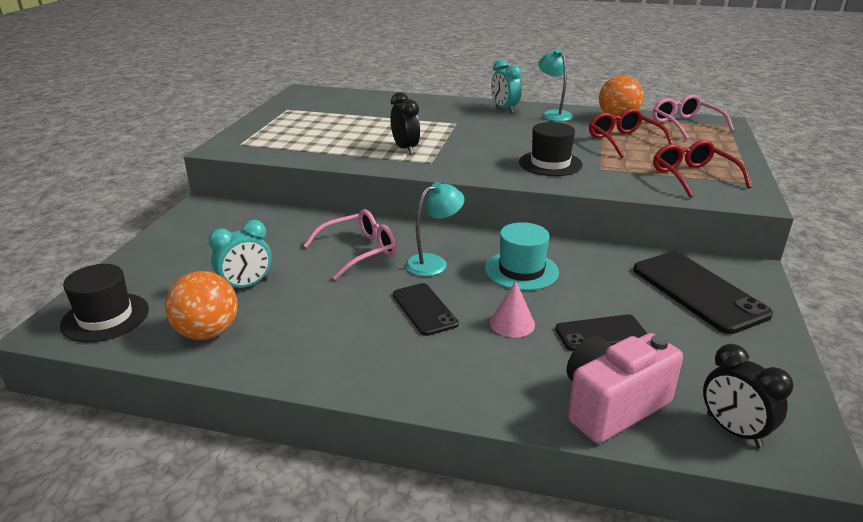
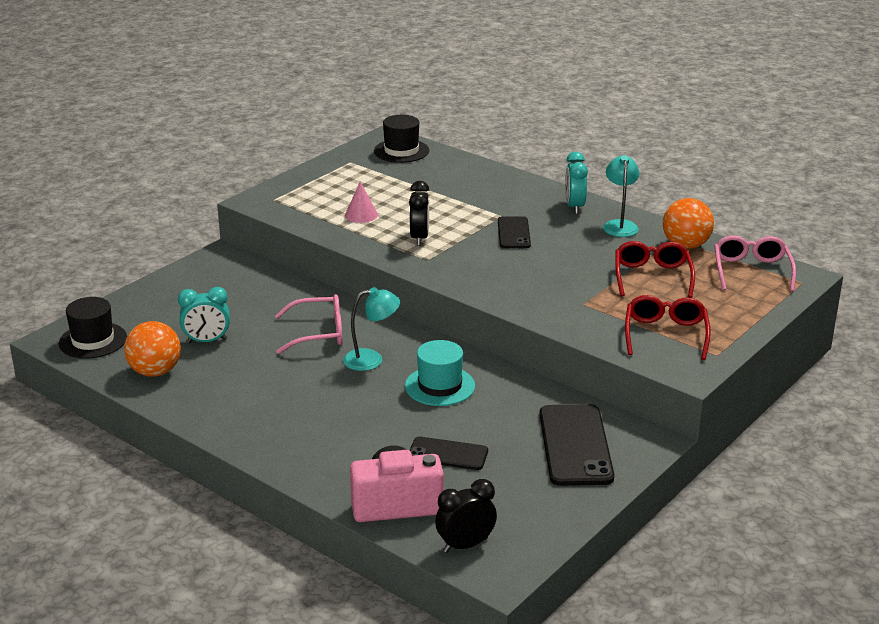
camera: 25 degrees right, 0 degrees up
(424, 309) = (327, 397): black phone -> black phone (514, 233)
(512, 323) = (385, 427): pink cone -> pink cone (361, 215)
(550, 163) = (541, 286): black hat -> black hat (401, 151)
(733, 430) = (465, 545): black clock -> black clock turned 75 degrees clockwise

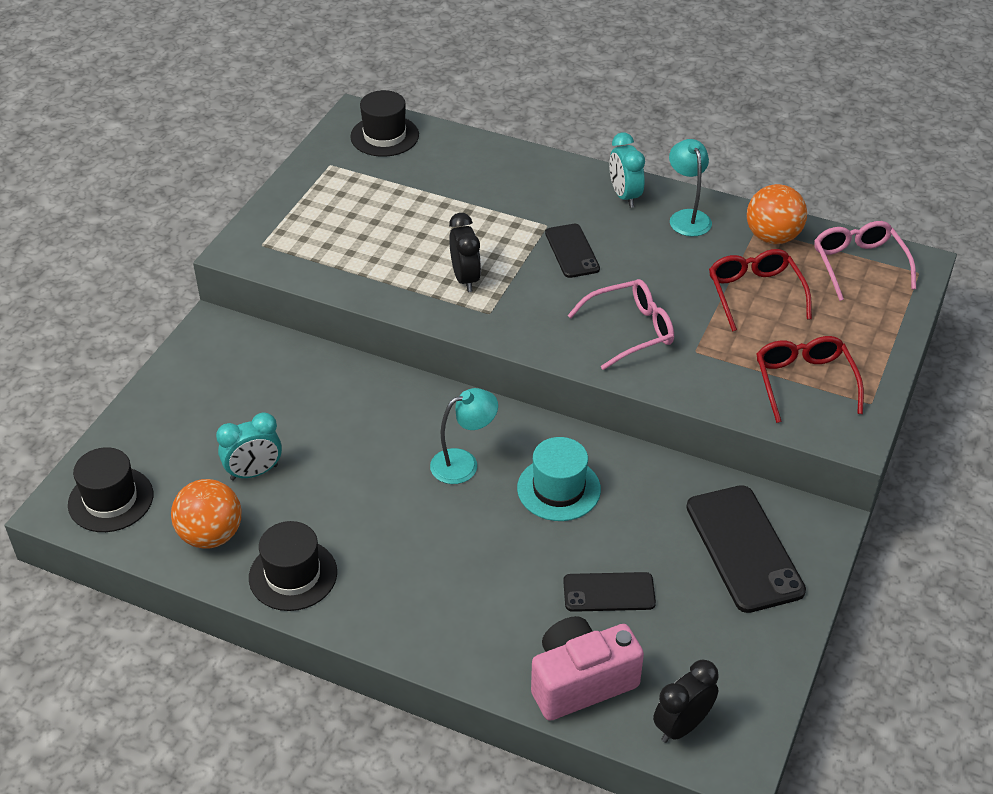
camera: 15 degrees left, 15 degrees up
(204, 404) = (293, 575): none -> black hat
(319, 333) = (384, 433): pink glasses -> pink glasses (630, 330)
(361, 215) = (380, 252): pink cone -> none

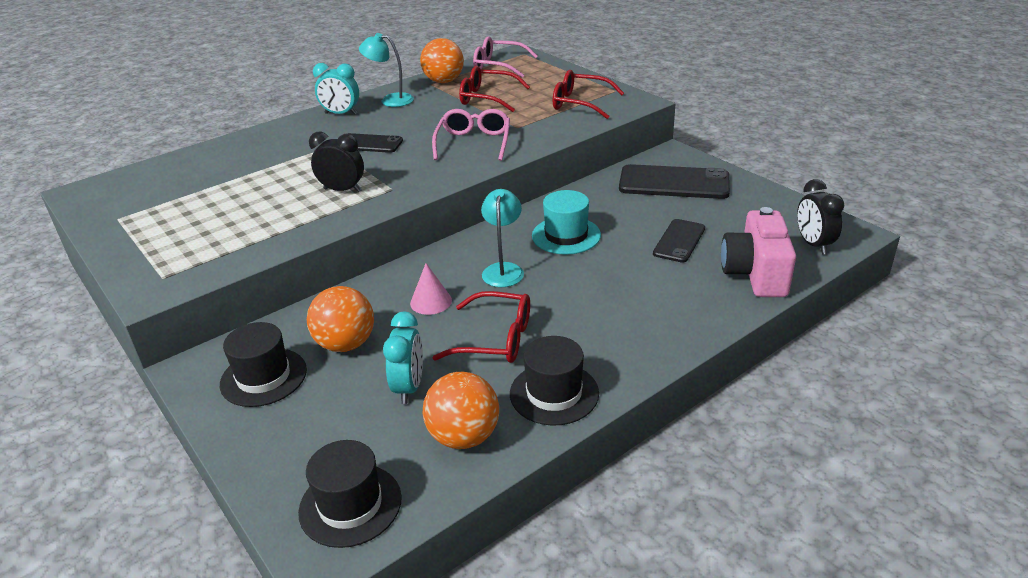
camera: 60 degrees left, 10 degrees down
(289, 404) = (346, 344): none -> orange ball
(349, 503) = (496, 339): none -> red glasses
(380, 432) = (431, 301): none -> pink cone
(384, 136) = (126, 186): black hat -> black hat (263, 377)

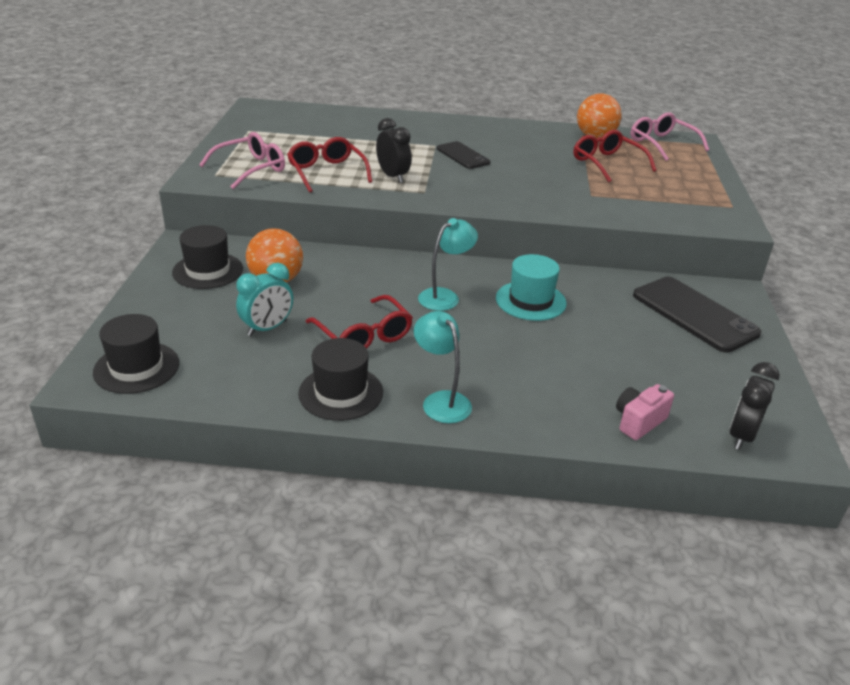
camera: 40 degrees right, 0 degrees up
(341, 114) = (479, 127): turquoise clock -> none
(390, 100) = (530, 133): turquoise lamp -> turquoise lamp (441, 401)
(431, 301) = (364, 287): pink cone -> none
(464, 437) = (248, 377): orange ball -> none
(473, 143) = (536, 190): pink glasses -> pink glasses (251, 169)
(580, 103) = (679, 202): red glasses -> red glasses (326, 172)
(679, 241) = (616, 358): black phone -> none
(755, 274) = (638, 421): pink camera -> pink camera, size x0.58

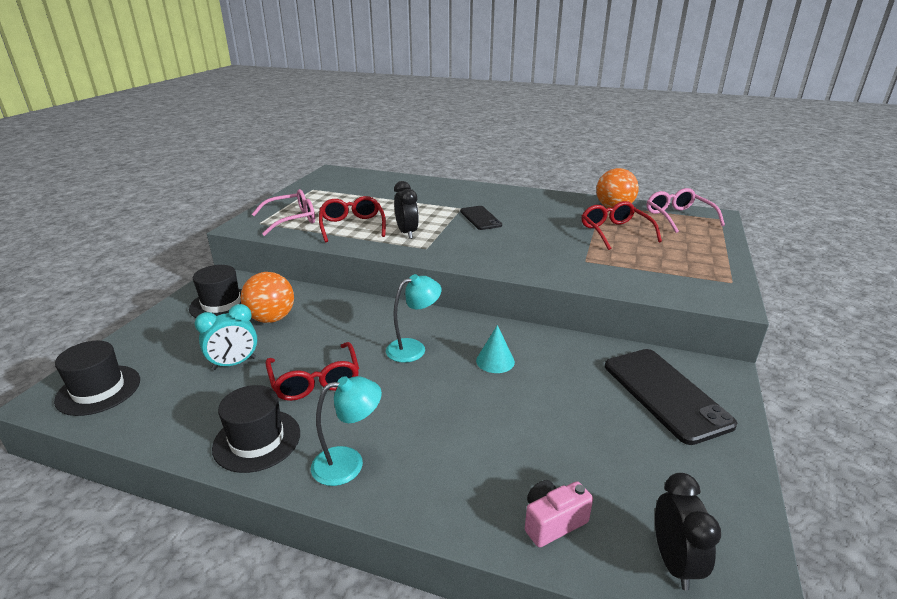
camera: 15 degrees right, 5 degrees down
(441, 401) = (348, 463): turquoise lamp -> turquoise lamp turned 90 degrees clockwise
(530, 301) = (495, 361): turquoise hat -> turquoise cone
(741, 436) = (674, 562): black clock -> black clock turned 135 degrees clockwise

